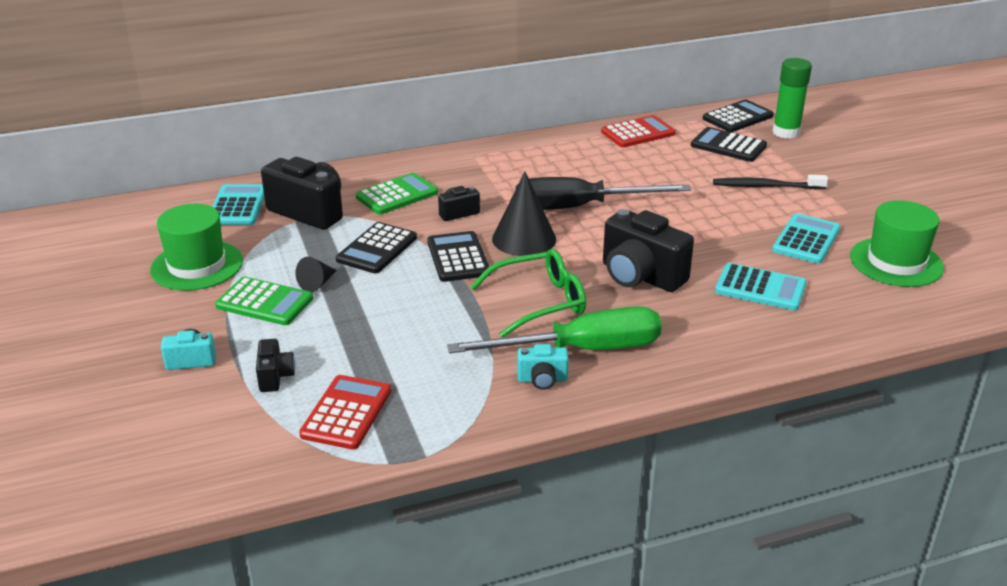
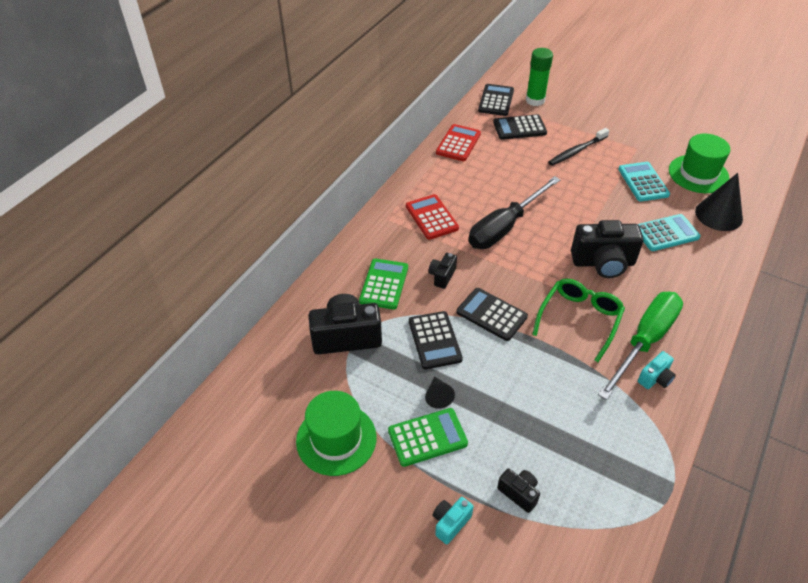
camera: 40 degrees left, 15 degrees up
(238, 206) = (288, 364): turquoise calculator -> none
(346, 413) = (595, 487): red calculator -> red calculator (432, 217)
(524, 239) = (507, 273): black cone -> black cone (718, 215)

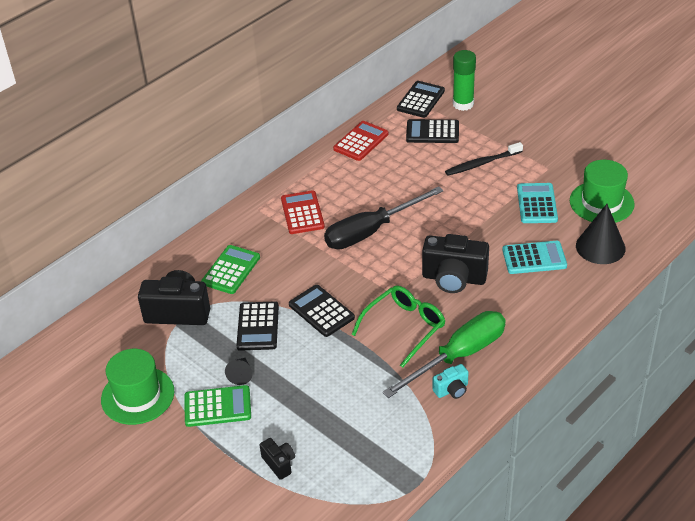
camera: 15 degrees right, 5 degrees down
(442, 276) = (289, 270): black camera -> none
(450, 523) = (209, 476): turquoise camera -> none

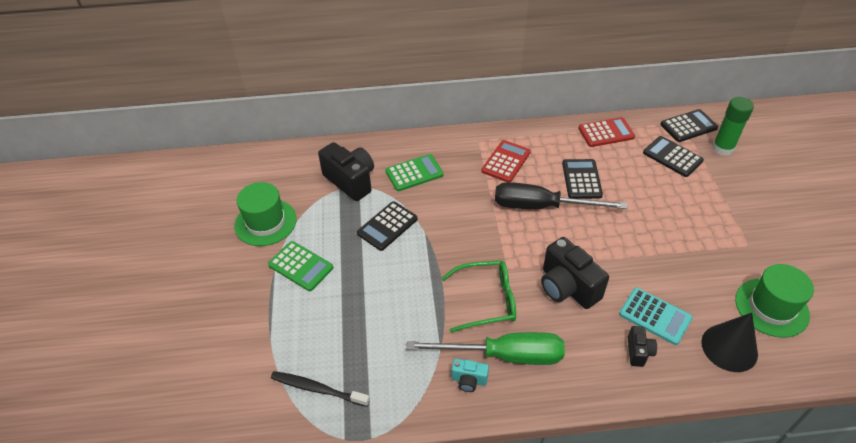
camera: 40 degrees right, 5 degrees up
(241, 375) = (339, 254): black cone -> none
(279, 463) = (291, 340): black camera -> black camera (638, 352)
(321, 311) = (441, 245): black calculator -> black calculator (581, 179)
(482, 163) = (690, 206): black toothbrush -> black toothbrush (317, 389)
(537, 204) = (706, 270): turquoise calculator -> none

